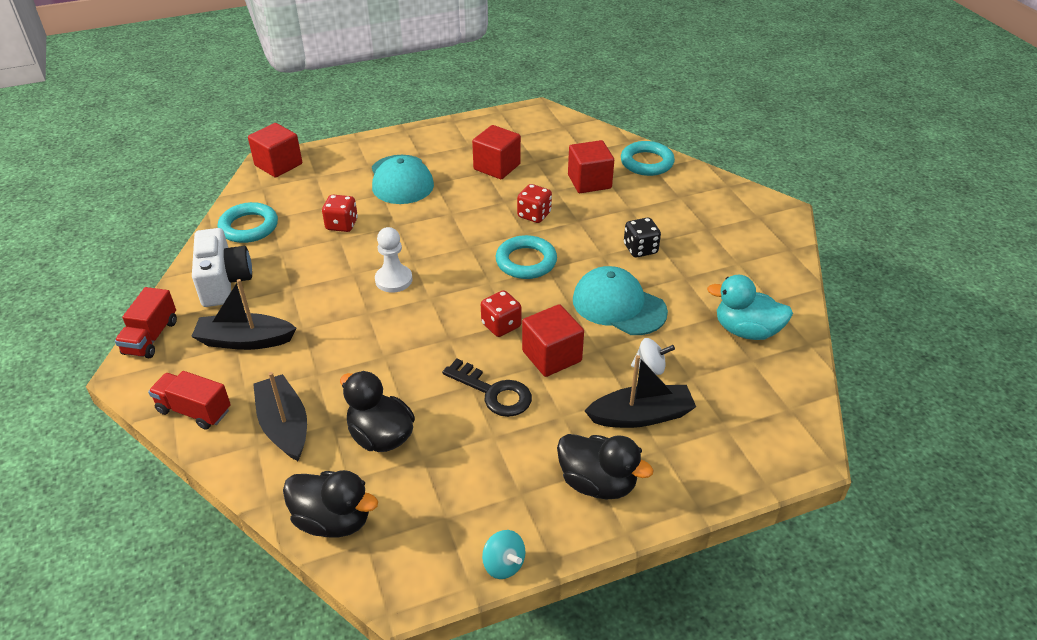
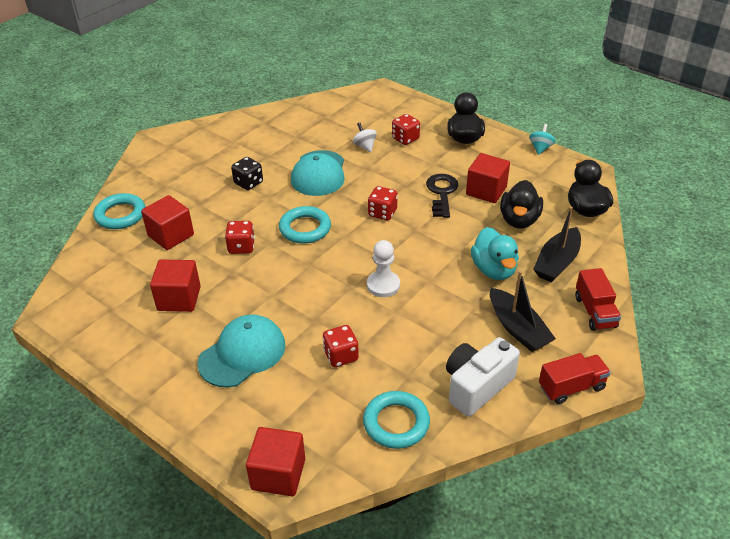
camera: 120 degrees left, 0 degrees up
(551, 356) = (390, 183): red cube -> red cube (486, 191)
(641, 416) = (405, 139): black boat -> red dice
(746, 331) = (301, 124): turquoise duck -> turquoise duck (494, 270)

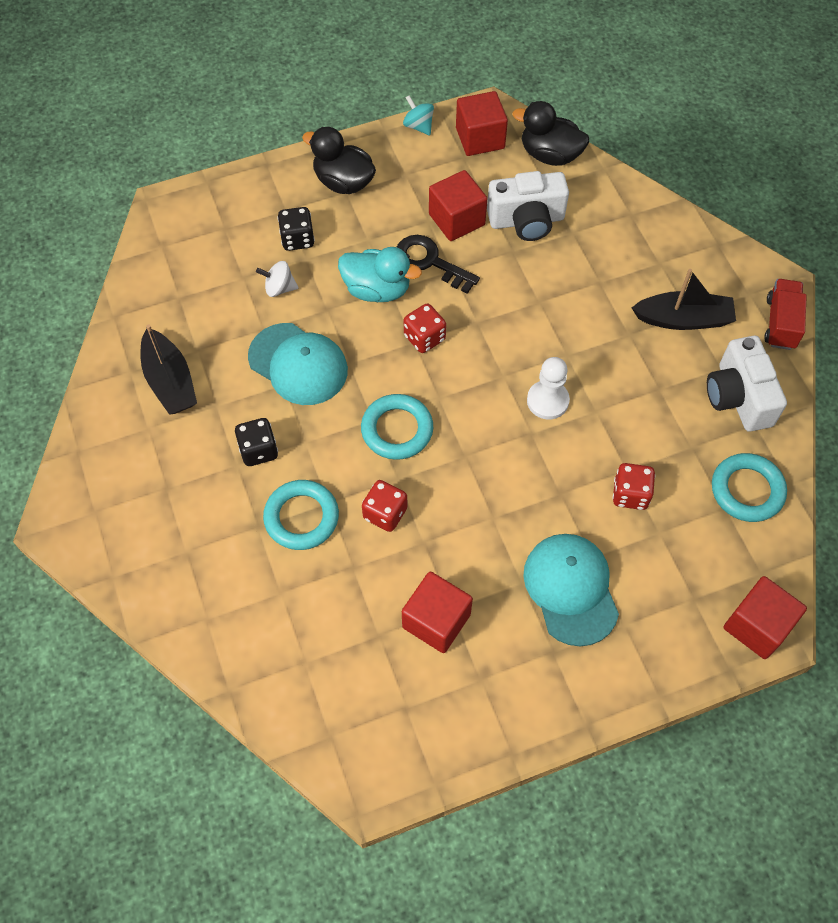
camera: 60 degrees left, 20 degrees up
(120, 215) = (215, 632): turquoise ring -> turquoise ring (301, 517)
(171, 235) = (305, 585): red cube -> red cube (480, 138)
(405, 139) = (297, 239): red dice -> black dice
(494, 270) = (588, 289): turquoise duck -> turquoise duck (377, 289)
(519, 220) = (526, 220): black duck -> white camera
(557, 263) = (613, 230): black boat -> black boat (170, 381)
(595, 312) = (699, 244): red truck -> none

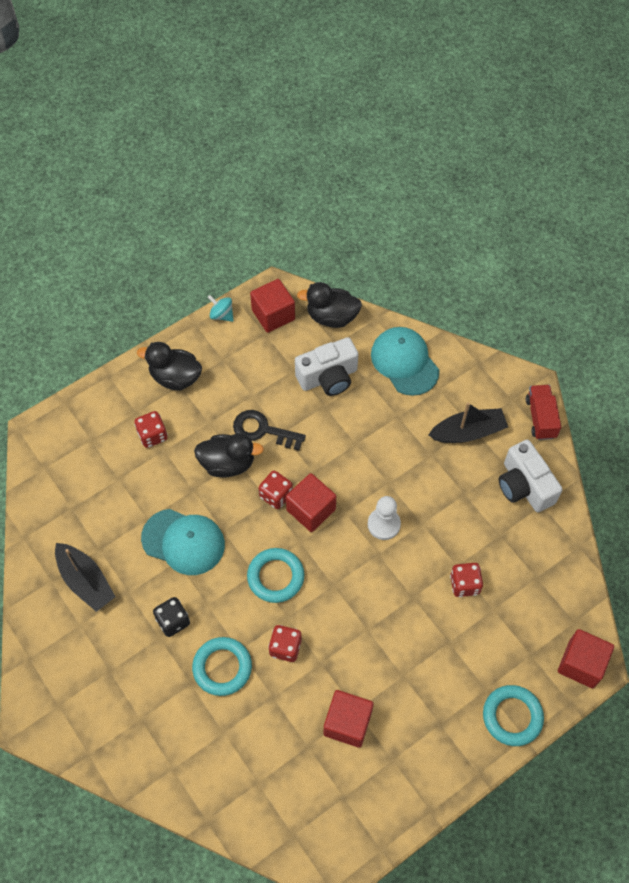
camera: 15 degrees left, 0 degrees up
(279, 288) = (150, 481): white spinning top -> none
(297, 239) = (152, 435): black dice -> red dice
(377, 289) = (228, 463): turquoise duck -> black duck
(456, 219) = (274, 389): red cube -> red cube (311, 510)
(571, 589) = (440, 671): turquoise cap -> turquoise cap (404, 362)
(747, 490) = (548, 559): turquoise ring -> turquoise ring (512, 716)

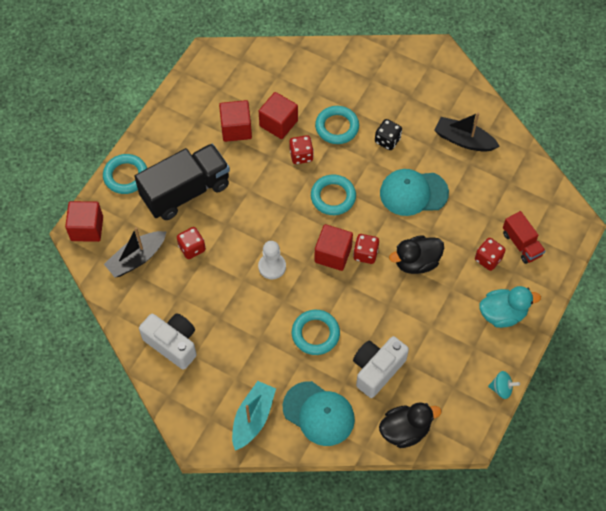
camera: 155 degrees right, 0 degrees up
(175, 377) = (502, 314): black duck -> turquoise duck
(262, 430) = (405, 300): black key -> none
(273, 315) = (457, 409): red cube -> red cube (278, 123)
(371, 435) = (315, 334): none -> turquoise ring
(445, 661) = (186, 191): none -> black truck
(468, 432) = (236, 371): black boat -> black boat (137, 258)
(470, 383) = (253, 418): none -> turquoise boat
(540, 418) = (179, 411): red truck -> red truck (521, 244)

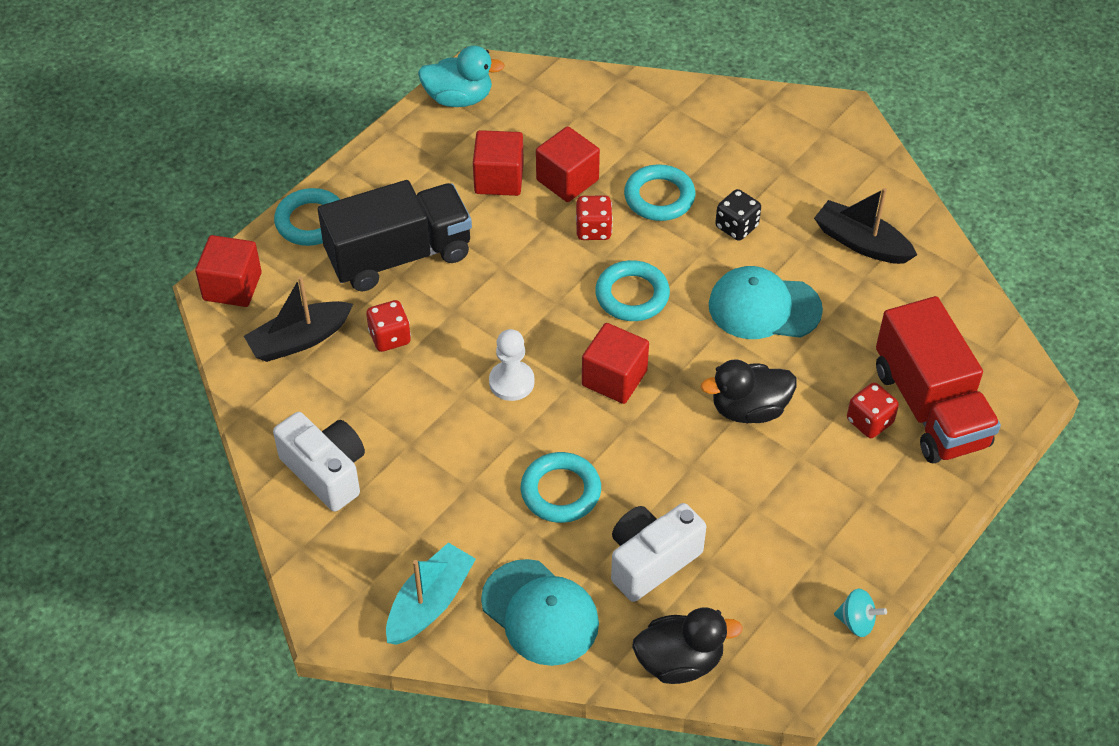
camera: 10 degrees right, 10 degrees down
(365, 254) = (667, 385): red dice -> none
(502, 314) = (879, 507): turquoise duck -> turquoise duck (459, 98)
(521, 244) = (930, 407): red truck -> red truck, size x1.90

